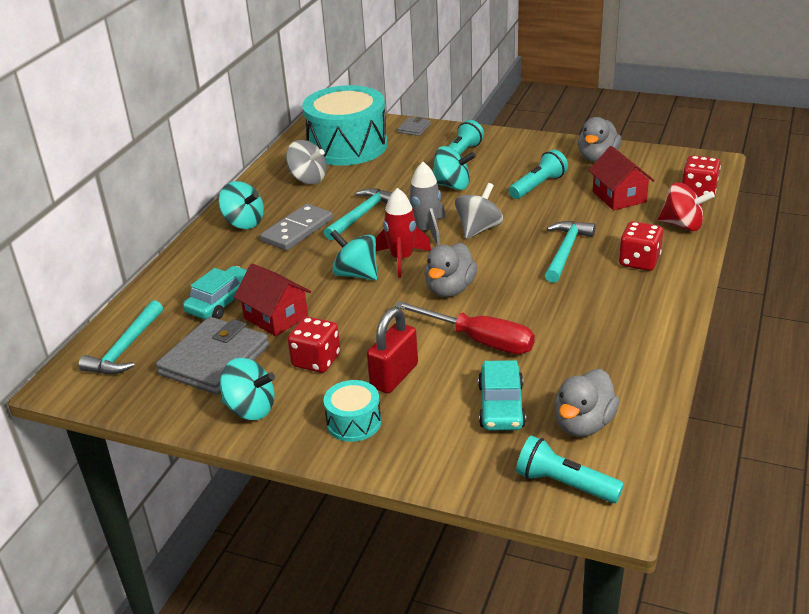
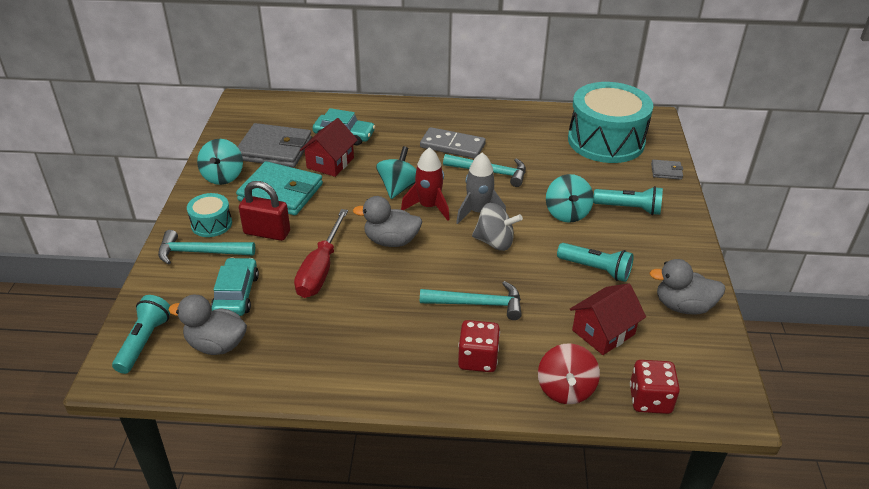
camera: 70 degrees right, 5 degrees up
(125, 348) = (281, 112): turquoise hammer -> turquoise hammer (200, 252)
(244, 223) = (453, 119): turquoise spinning top -> none
(308, 179) = (536, 133): grey spinning top -> none
(316, 360) = (281, 192): red dice -> turquoise wallet
(501, 406) = (236, 294): turquoise car -> turquoise car turned 105 degrees clockwise

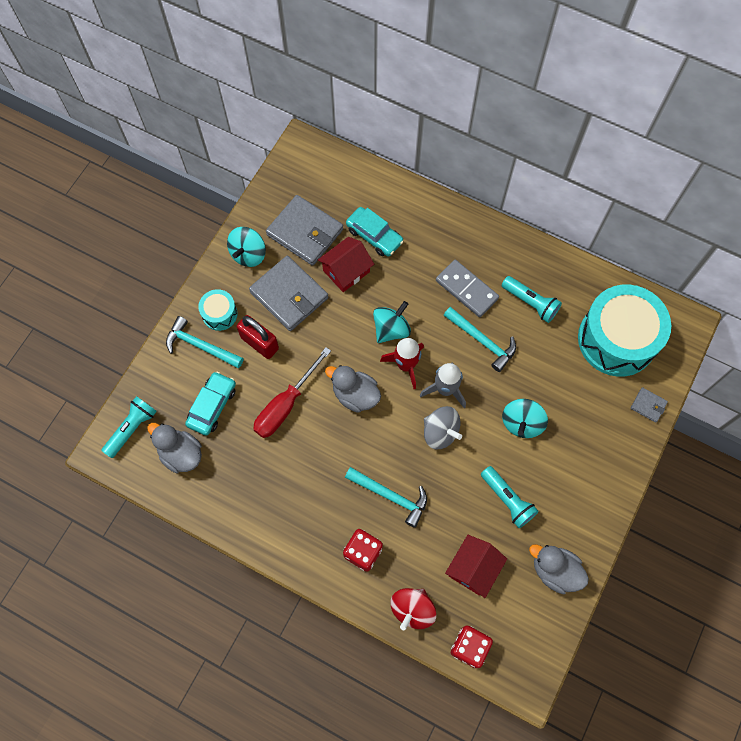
camera: 25 degrees right, 30 degrees up
(281, 192) = (289, 295): turquoise wallet -> grey wallet
(603, 332) = (473, 568): red house -> red house turned 45 degrees counterclockwise
(629, 208) = (582, 440): turquoise flashlight -> turquoise flashlight (531, 303)

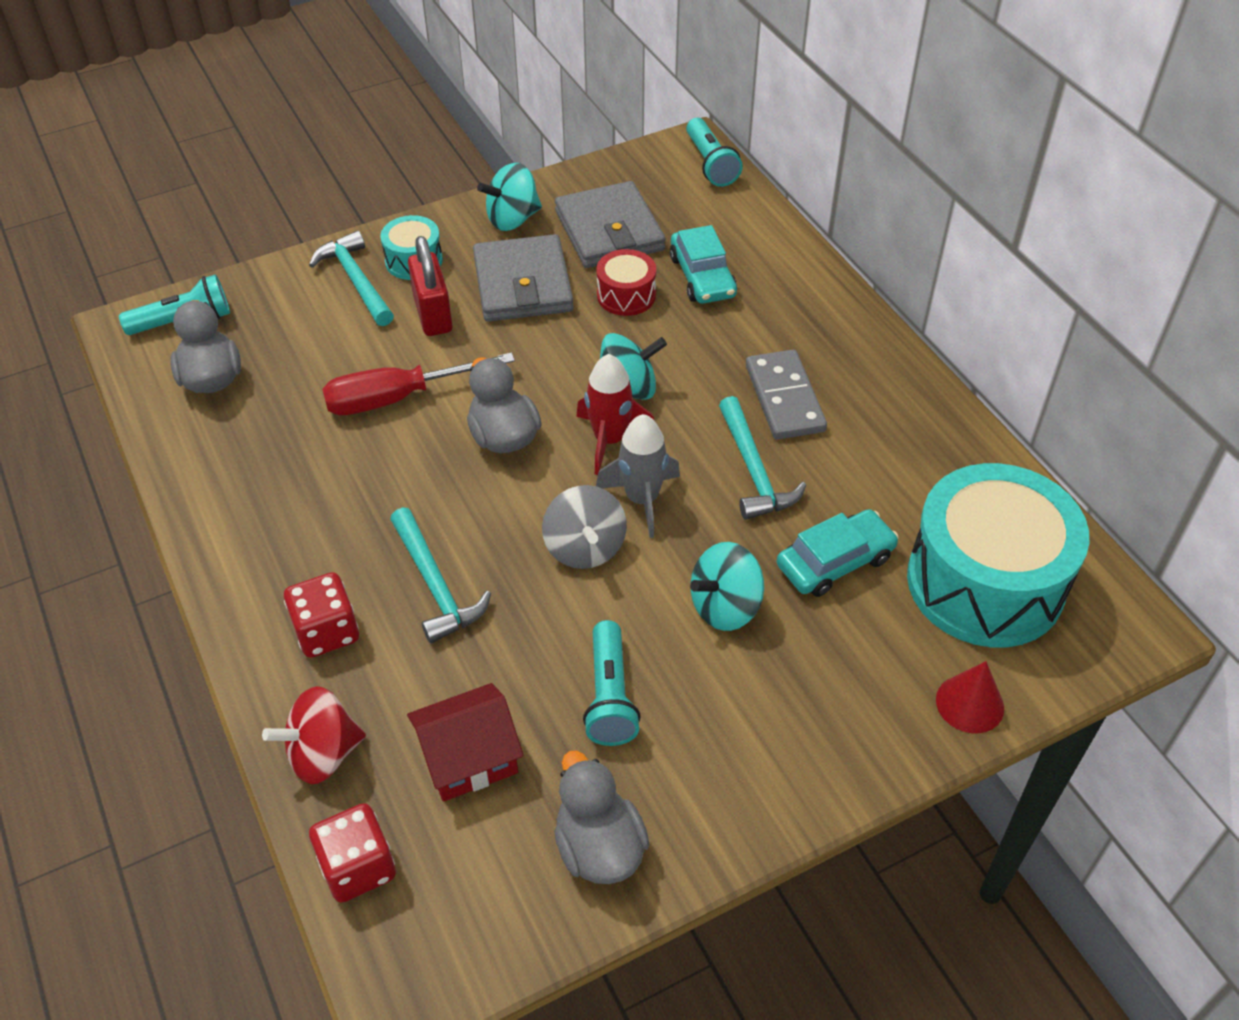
camera: 35 degrees right, 20 degrees down
(212, 406) = (304, 349): turquoise car -> turquoise car (835, 562)
(346, 271) = (626, 295): red house -> red drum
(531, 303) = (874, 463): turquoise flashlight -> turquoise flashlight (711, 164)
(648, 405) = (970, 703): grey wallet -> red cone

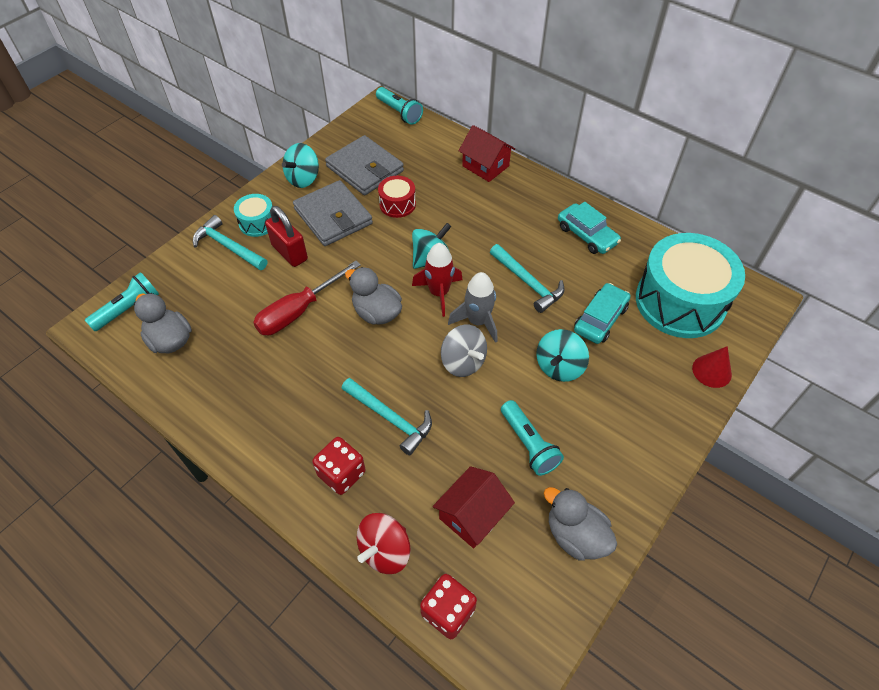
camera: 25 degrees left, 5 degrees up
(702, 276) = (433, 180): turquoise car -> turquoise car (587, 235)
(785, 398) = (520, 235): grey domino -> none
(795, 280) = (485, 166): none -> red house

